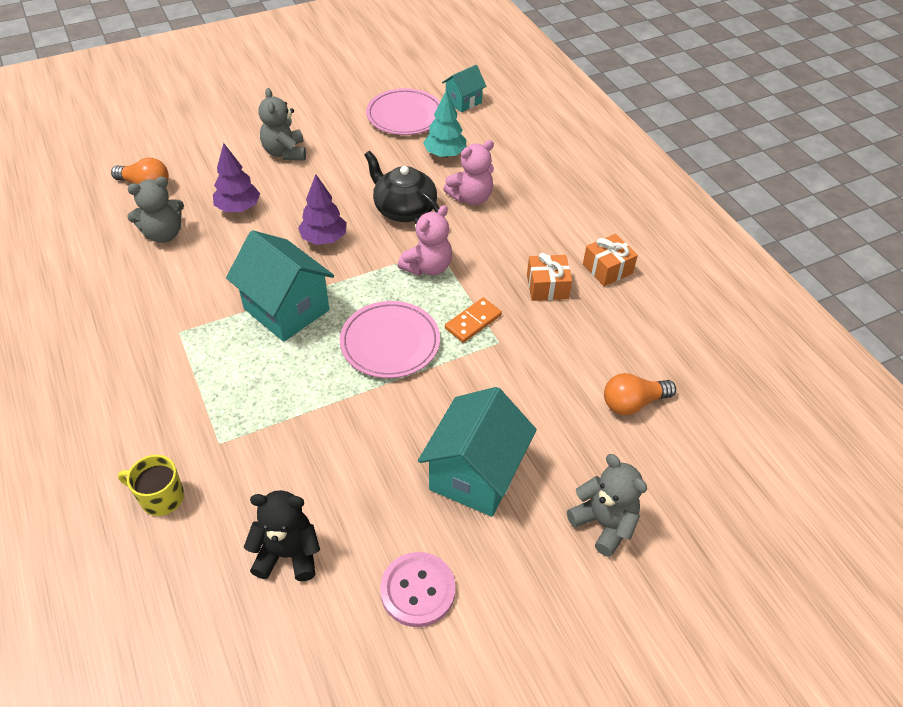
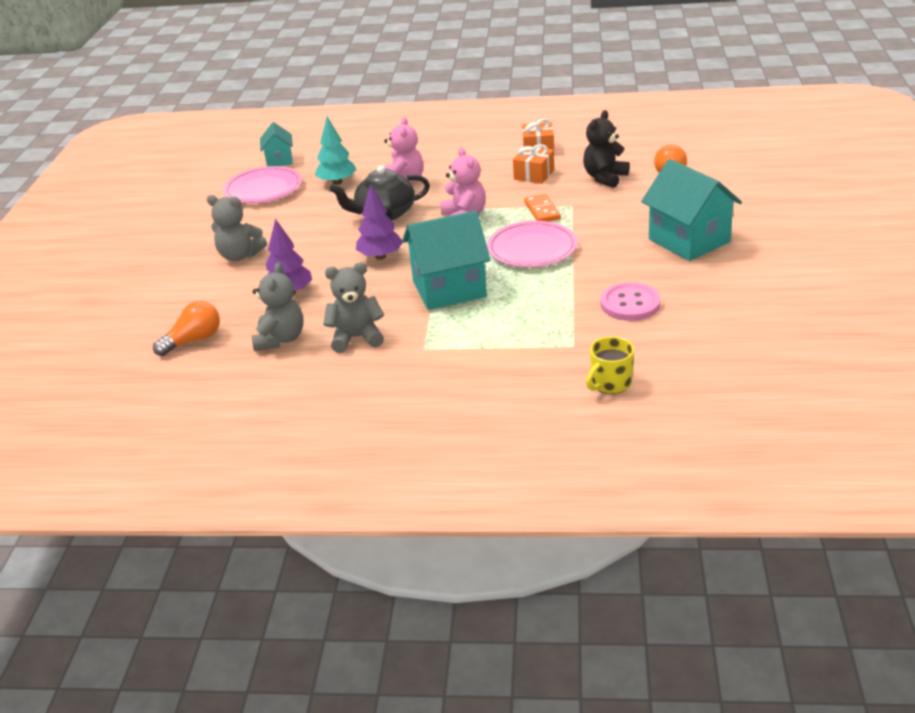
camera: 55 degrees left, 15 degrees down
(288, 554) = (708, 331): black teddy bear -> black teddy bear (605, 178)
(418, 590) = (773, 283): pink button -> pink button (630, 304)
(604, 523) = (762, 204): grey teddy bear -> grey teddy bear (356, 338)

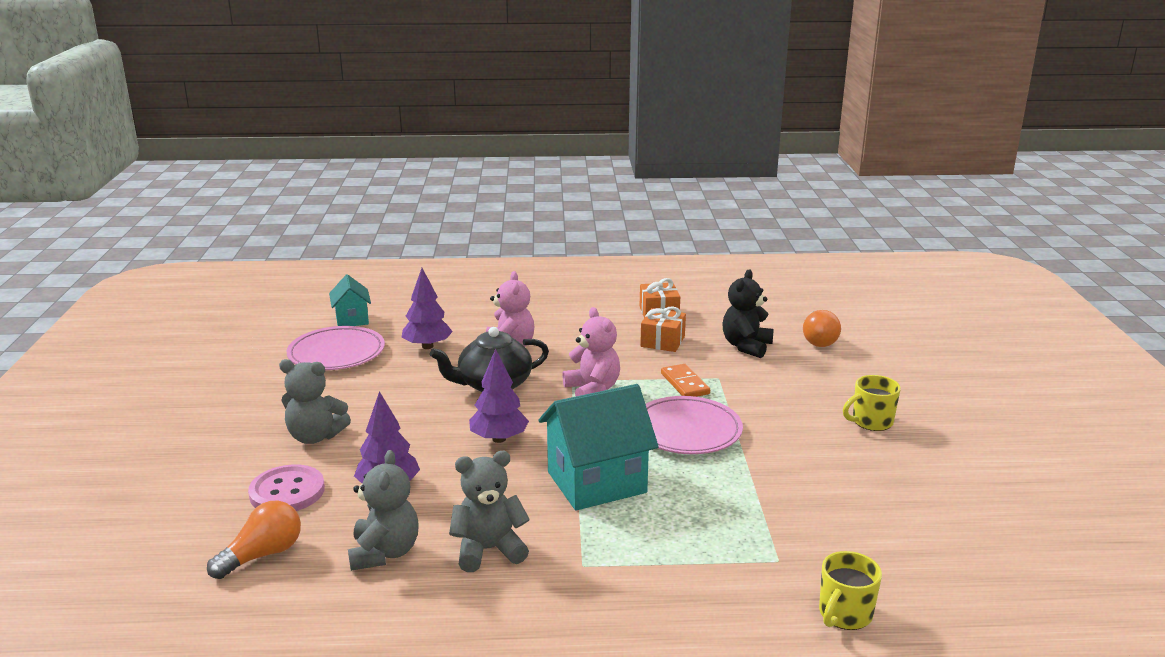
camera: 10 degrees left, 10 degrees down
(337, 182) = (427, 346): turquoise tree -> purple tree
(630, 304) = (830, 502): pink button -> pink button (287, 492)
(689, 240) = (871, 422): turquoise house -> yellow mug

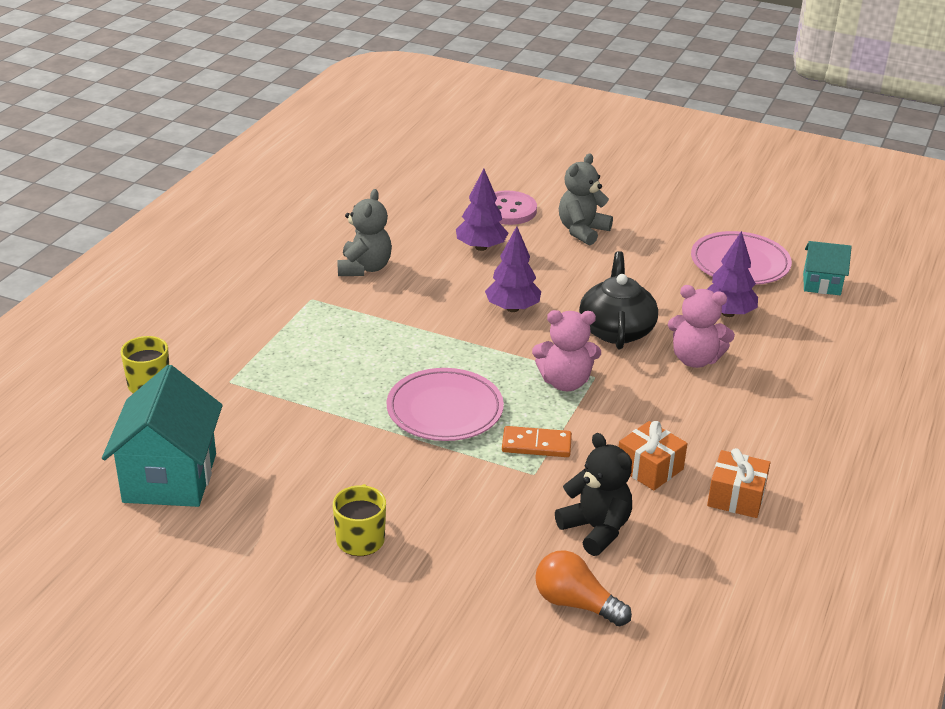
camera: 115 degrees right, 10 degrees up
(262, 555) = (438, 193): orange light bulb -> none
(384, 553) = (399, 232): grey teddy bear -> none
(596, 482) = (405, 335): turquoise house -> turquoise house (170, 478)

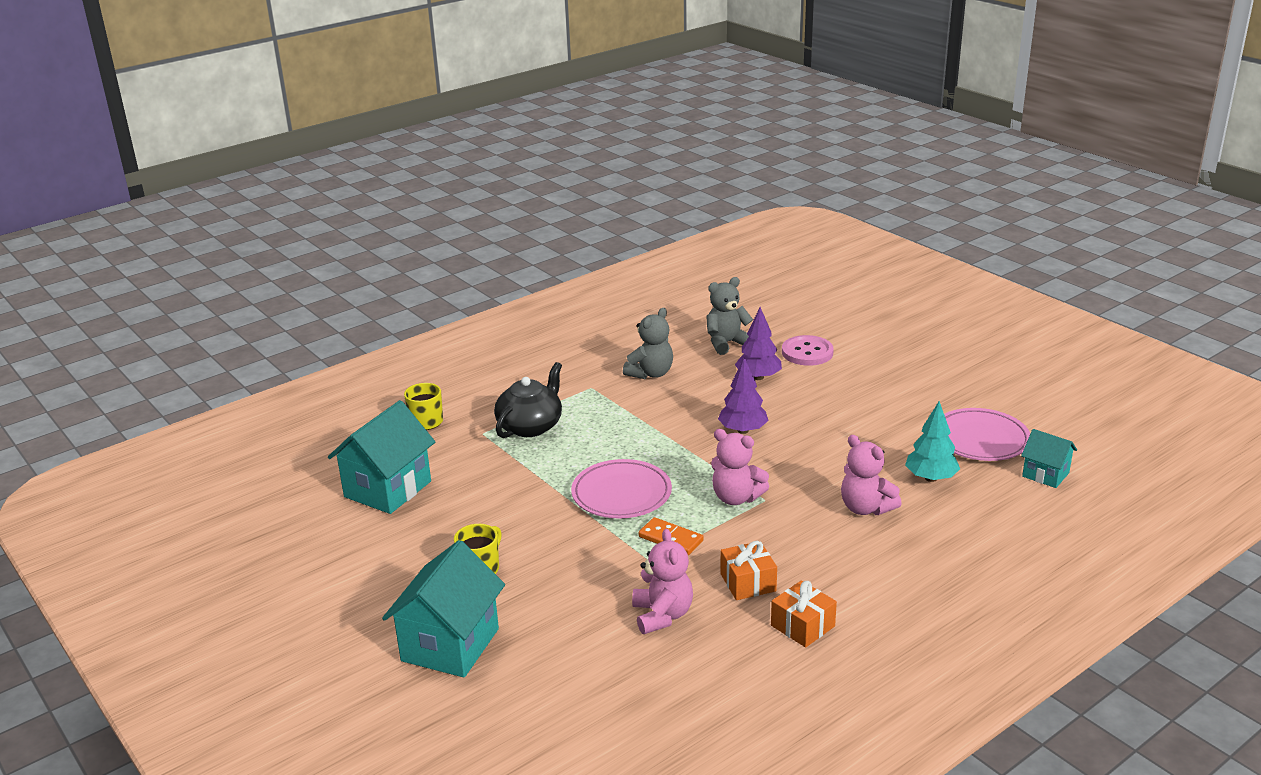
camera: 30 degrees right, 5 degrees down
(400, 636) = (450, 645): none -> turquoise house
(575, 603) = (598, 664): orange light bulb -> none
(582, 231) = (857, 382): grey teddy bear -> grey teddy bear (726, 343)
(596, 529) = (662, 615): black teddy bear -> pink teddy bear
(616, 330) = (816, 468): black teapot -> black teapot (530, 426)
(728, 313) = (931, 478): purple tree -> turquoise tree

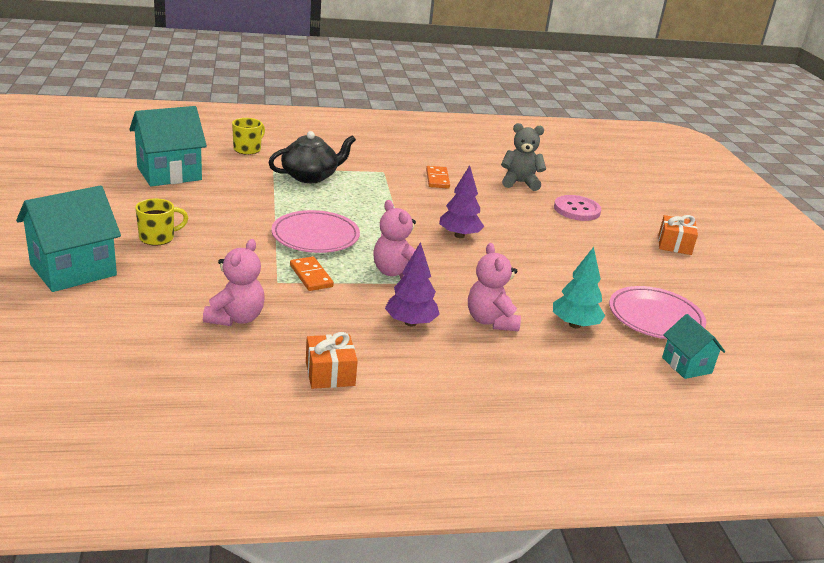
camera: 25 degrees right, 0 degrees up
(650, 373) = (437, 179): grey teddy bear -> orange domino
(748, 582) = (328, 327): orange gift -> orange gift (674, 245)
(758, 377) = (516, 210): purple tree -> purple tree (410, 323)

